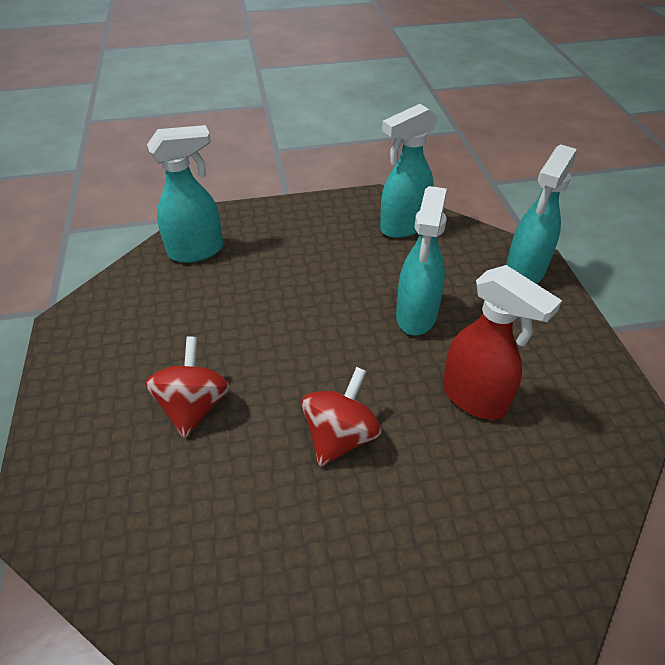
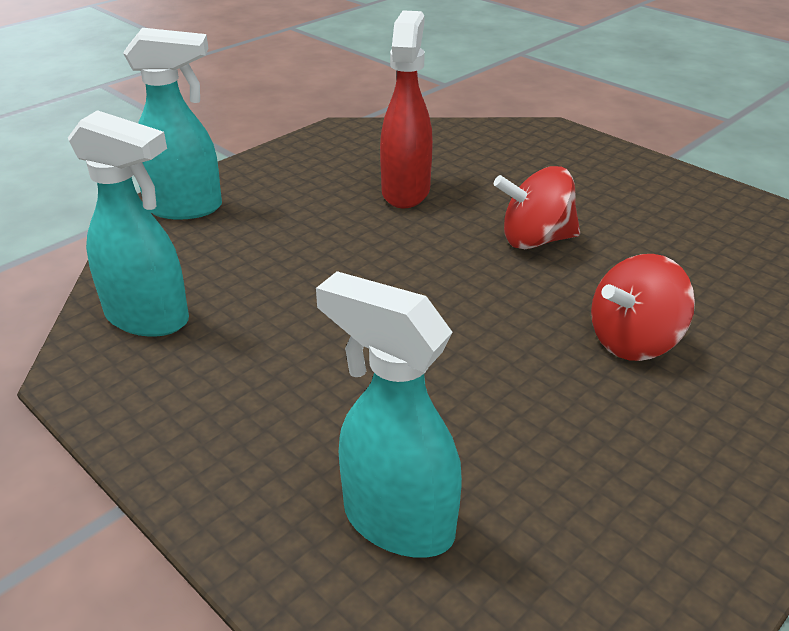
camera: 125 degrees left, 10 degrees down
(416, 316) = (330, 251): turquoise spray bottle -> none

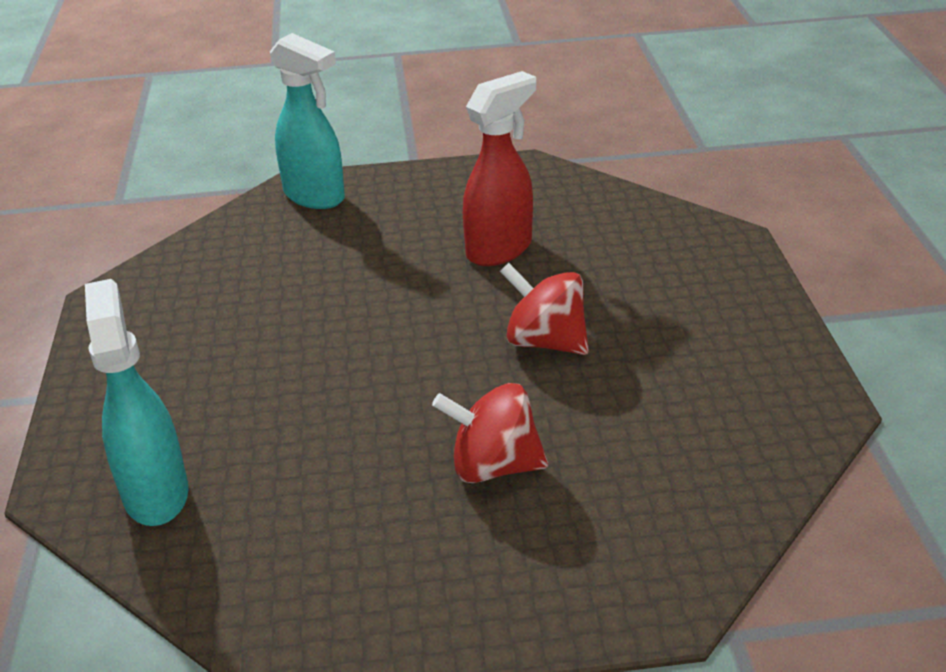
camera: 40 degrees right, 0 degrees up
(149, 319) = (188, 277): turquoise spray bottle -> none

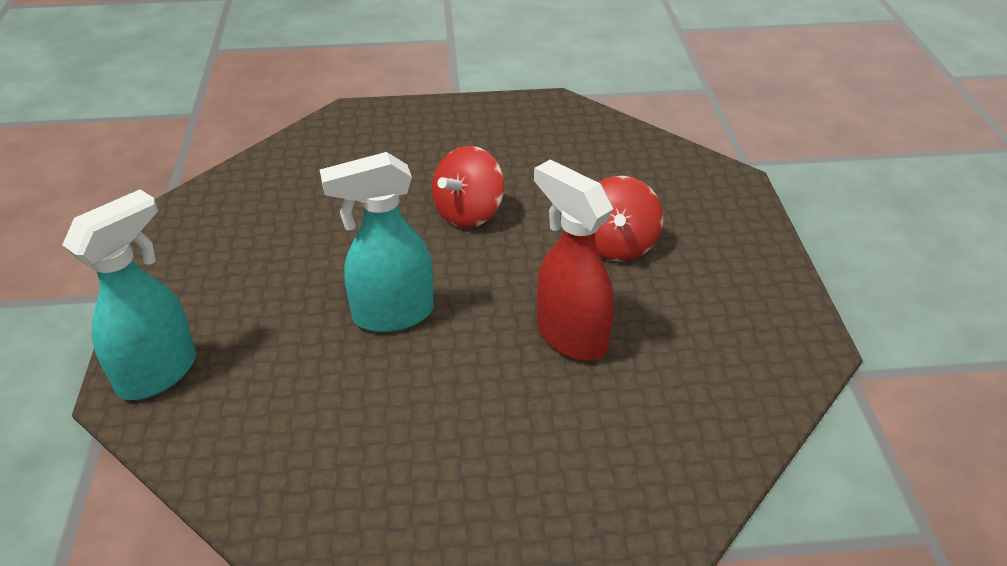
camera: 90 degrees left, 5 degrees up
(156, 493) = (662, 453): turquoise spray bottle -> turquoise spray bottle (392, 315)
(500, 249) = (323, 233): red spray bottle -> red spray bottle (570, 336)

